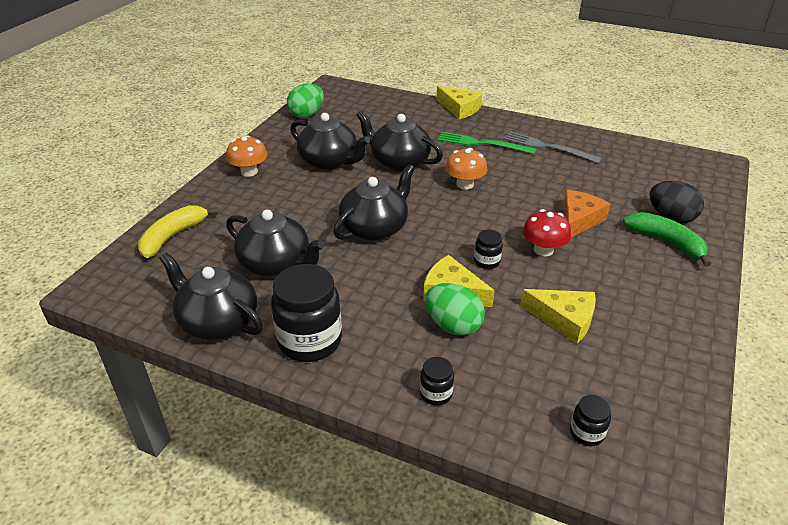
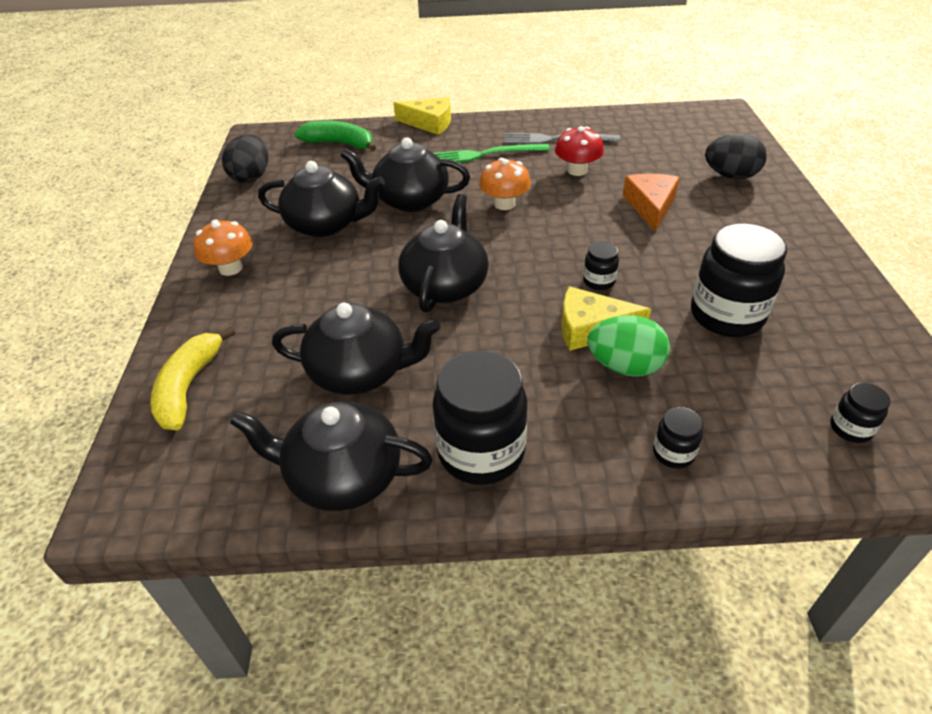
camera: 25 degrees left, 5 degrees up
(307, 114) = (251, 177): green egg -> black egg
(543, 250) = (644, 248): red mushroom -> red mushroom (577, 170)
(564, 319) = (726, 315): yellow cheese -> black jar
(666, 242) = (748, 202): green banana -> green banana (340, 144)

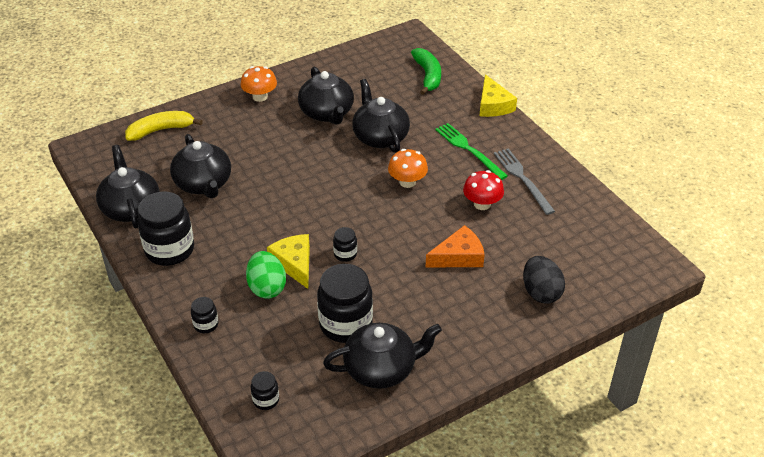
camera: 60 degrees right, 0 degrees up
(251, 177) = (357, 58): black egg -> none
(445, 285) = (298, 187): black teapot -> black teapot (381, 369)

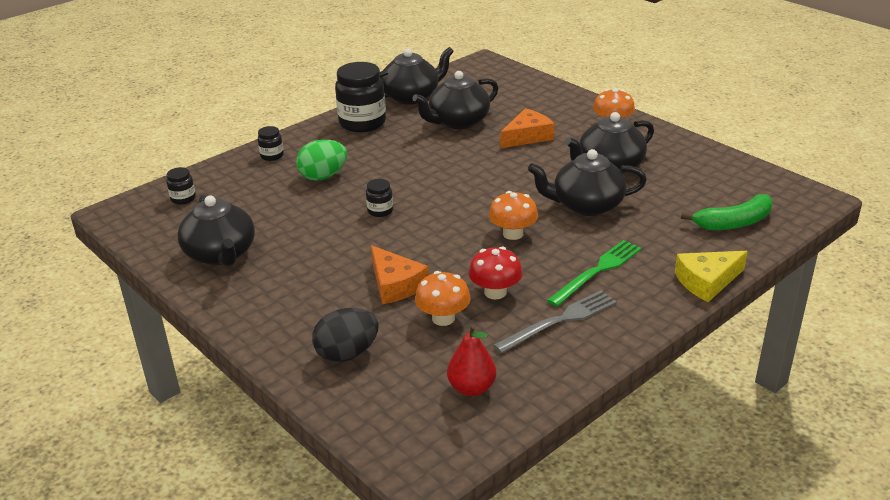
camera: 80 degrees right, 10 degrees down
(161, 130) = (526, 88): yellow banana -> none
(255, 146) = (527, 136): none -> orange cheese
(294, 263) = (359, 185): yellow cheese -> none
(345, 324) = (279, 225): black jar -> none
(380, 137) = (586, 205): black teapot -> black teapot turned 150 degrees counterclockwise
(508, 235) = (443, 318): none -> orange mushroom
(587, 232) = (472, 388): none -> red pear

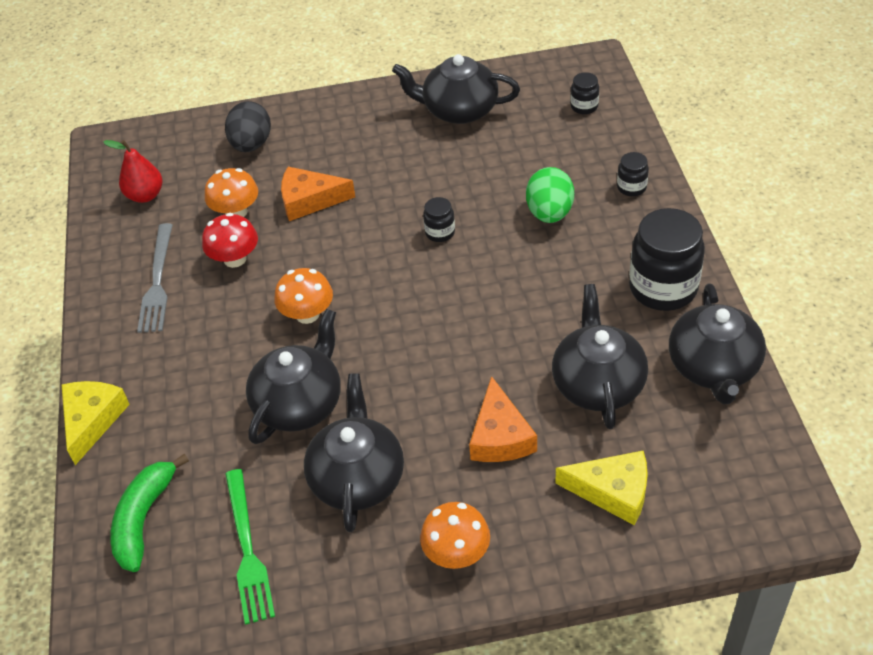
camera: 125 degrees right, 15 degrees up
(524, 100) = (613, 491): none -> yellow cheese
(597, 272) = (190, 345): green fork -> green fork (247, 549)

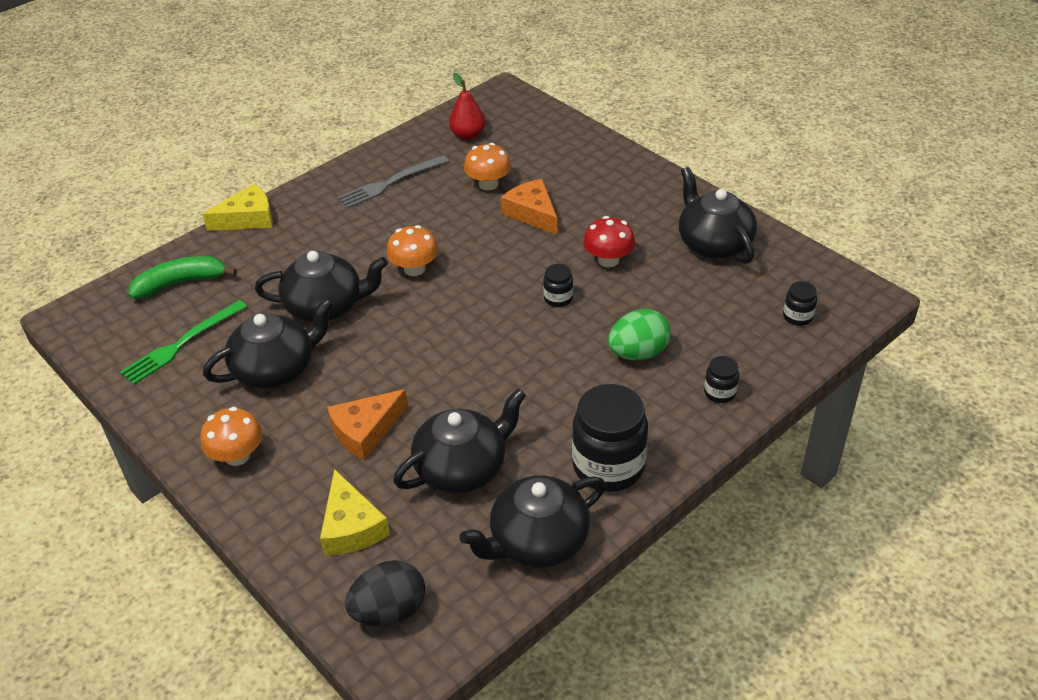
camera: 55 degrees right, 5 degrees down
(235, 259) = (441, 207): red mushroom -> red mushroom (608, 260)
(251, 144) = (565, 156): black egg -> black egg (389, 611)

